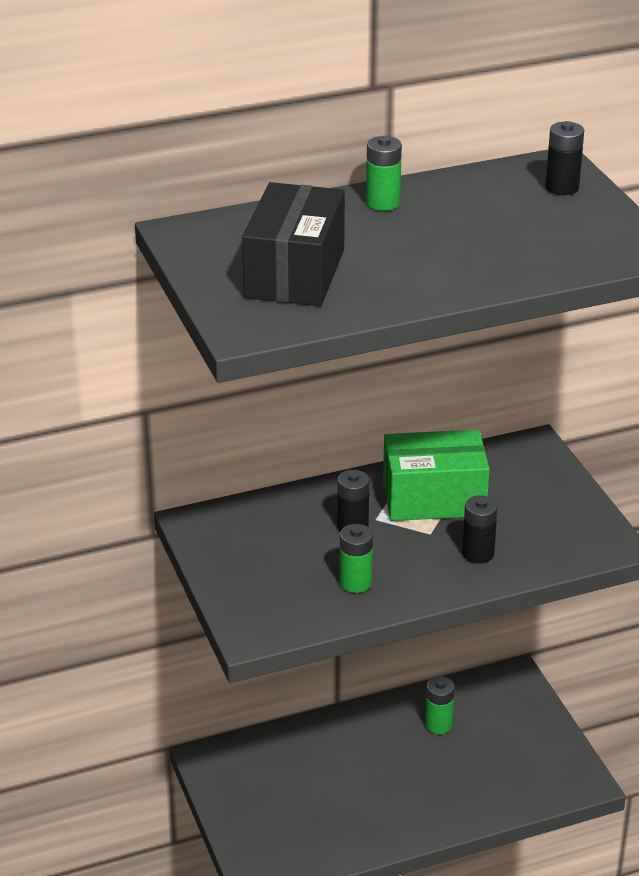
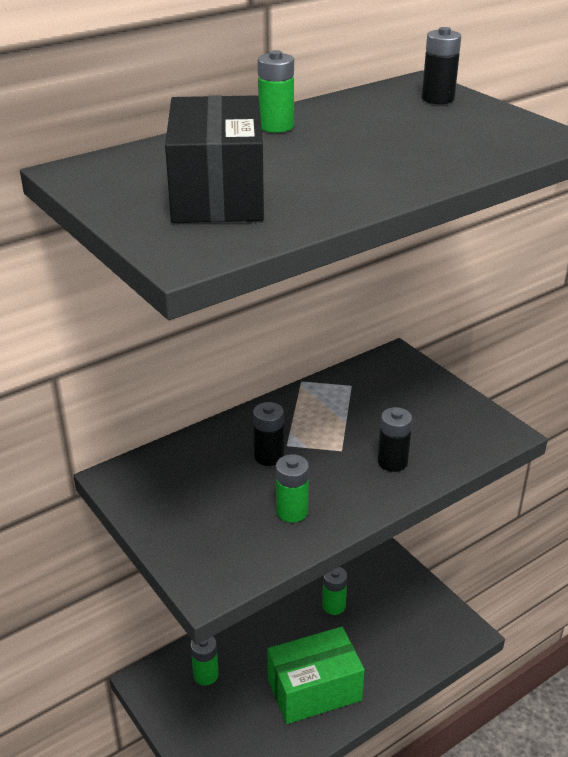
camera: 15 degrees left, 0 degrees up
(273, 765) = (206, 675): none -> green battery
(434, 498) = (331, 417): green box -> green box (314, 689)

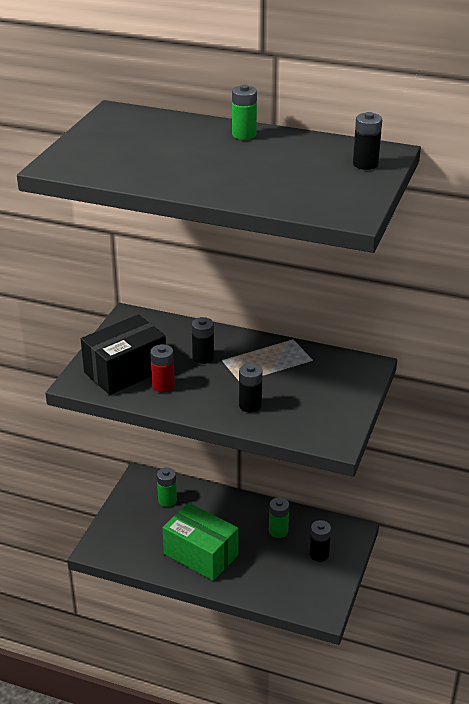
camera: 55 degrees right, 0 degrees up
(217, 194) = (131, 150): black box -> black box (125, 371)
(292, 511) = (163, 386): green battery -> red battery
(390, 593) = (319, 554): none -> black battery

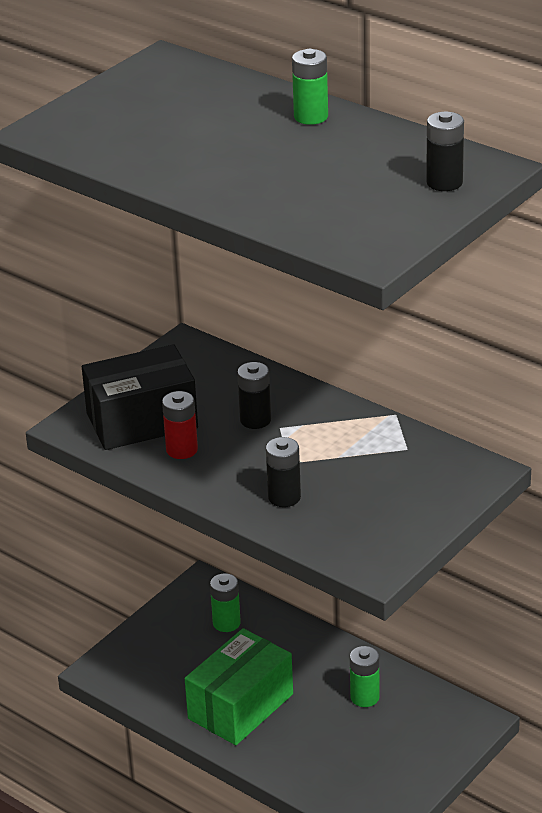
camera: 20 degrees right, 0 degrees up
(201, 554) = (241, 706): green box -> green box turned 75 degrees clockwise
(319, 554) = (408, 742): black battery -> none

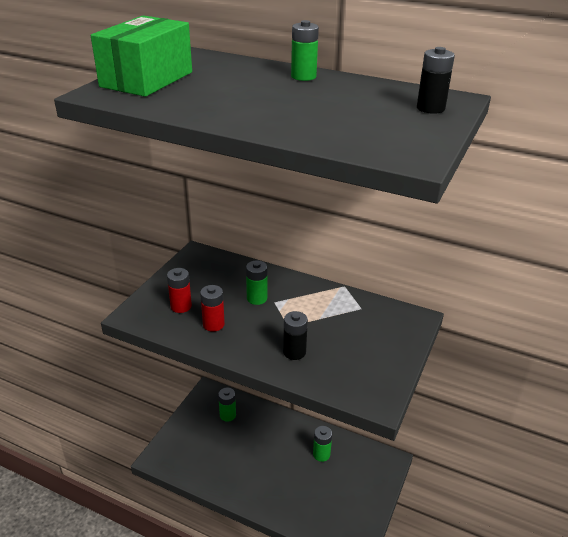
camera: 15 degrees left, 0 degrees up
(142, 421) = (181, 306): black box -> red battery
(241, 706) = (249, 472): green box -> green box (147, 79)
(255, 420) = (257, 298): black battery -> green battery

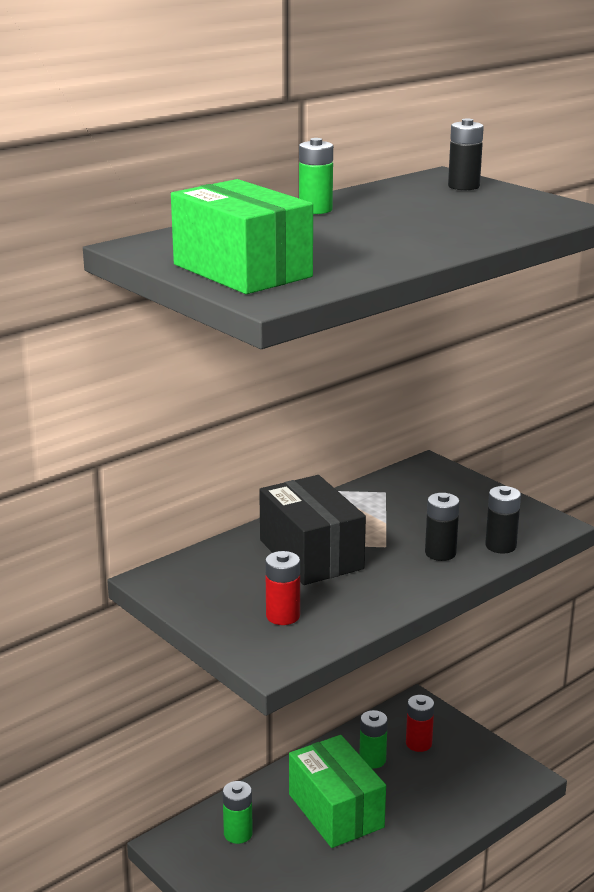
camera: 65 degrees left, 10 degrees down
(213, 324) = (344, 598): red battery -> red battery (418, 743)
(257, 298) = (311, 554): green battery -> black box
(267, 451) = (336, 811): none -> green box
(324, 379) = (500, 546): none -> black battery

